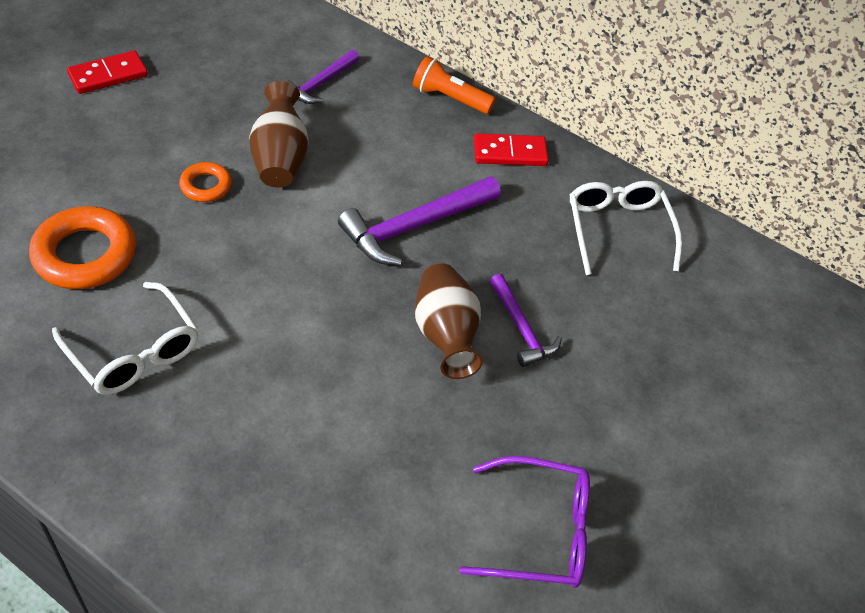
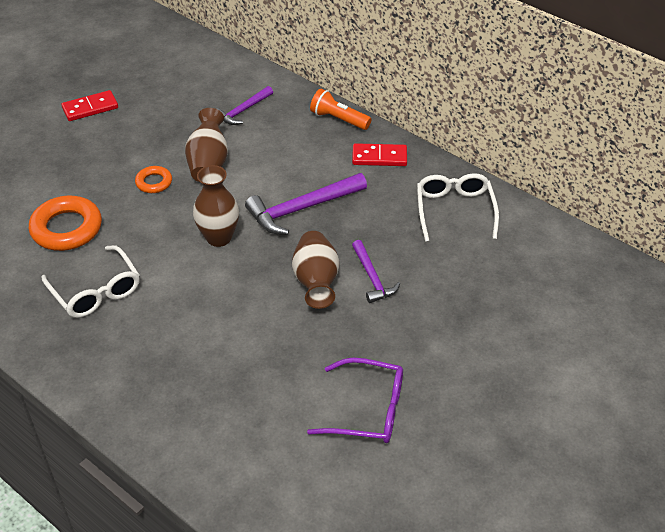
camera: 10 degrees right, 5 degrees down
(304, 269) = (219, 237): none -> brown vase

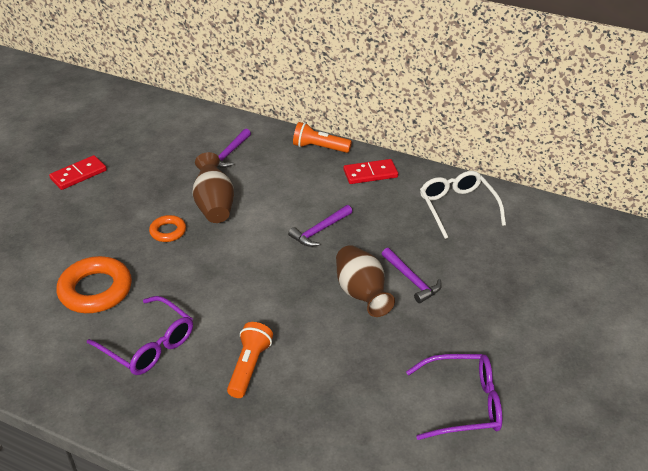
camera: 15 degrees left, 5 degrees down
(96, 291) = (148, 344): white glasses -> purple glasses
(180, 331) = (249, 366): none -> orange flashlight
(219, 237) = (252, 270): brown vase -> none
(302, 209) = (319, 230): purple hammer -> purple hammer, size x0.61

